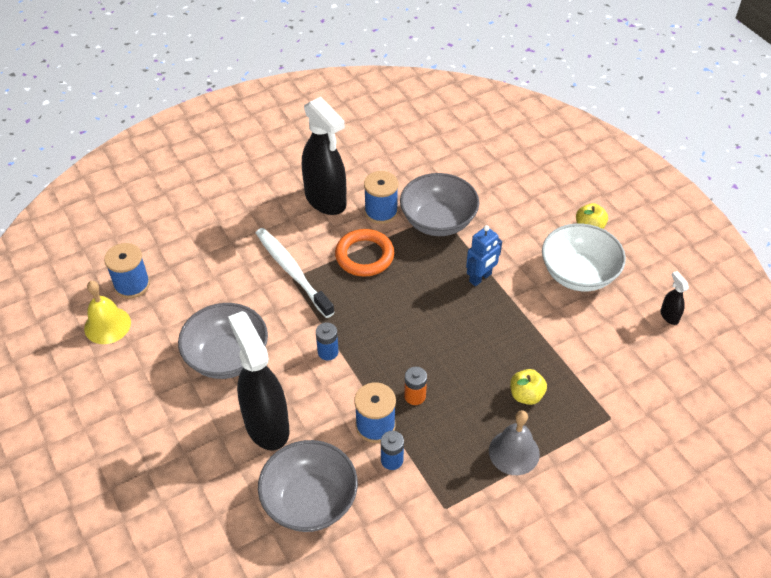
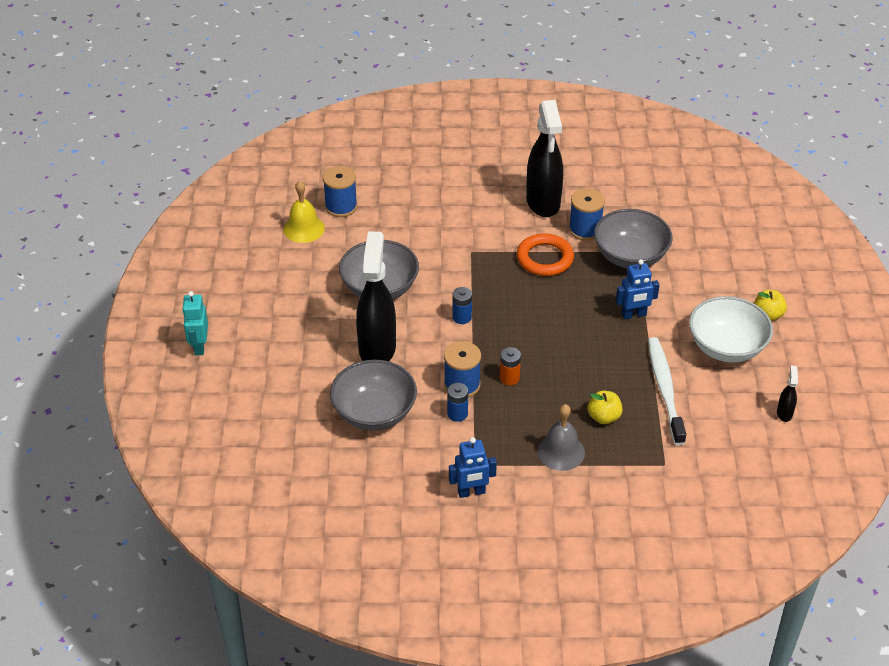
camera: 30 degrees right, 5 degrees down
(73, 515) = (199, 346): none -> turquoise robot
(292, 271) = (475, 246): white toothbrush -> white toothbrush (665, 389)
(462, 542) = (471, 492): none -> blue robot

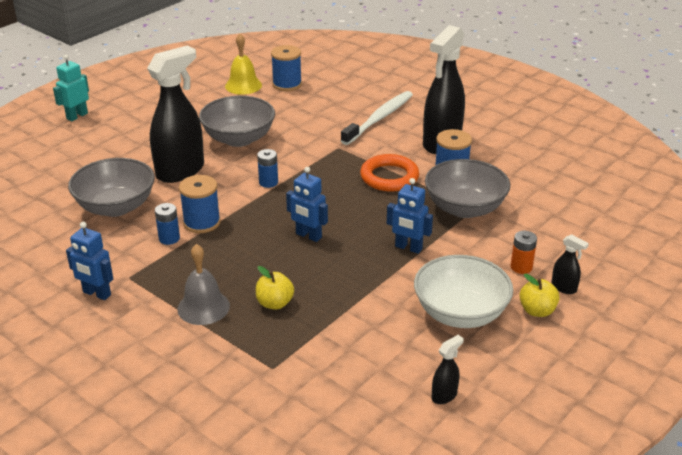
camera: 40 degrees right, 10 degrees down
(509, 378) = (242, 237): orange battery -> orange battery (521, 267)
(554, 347) = (308, 236): none -> blue robot
(665, 389) = (356, 313): white toothbrush -> white toothbrush (379, 118)
(764, 286) = (564, 288): none -> black spray bottle

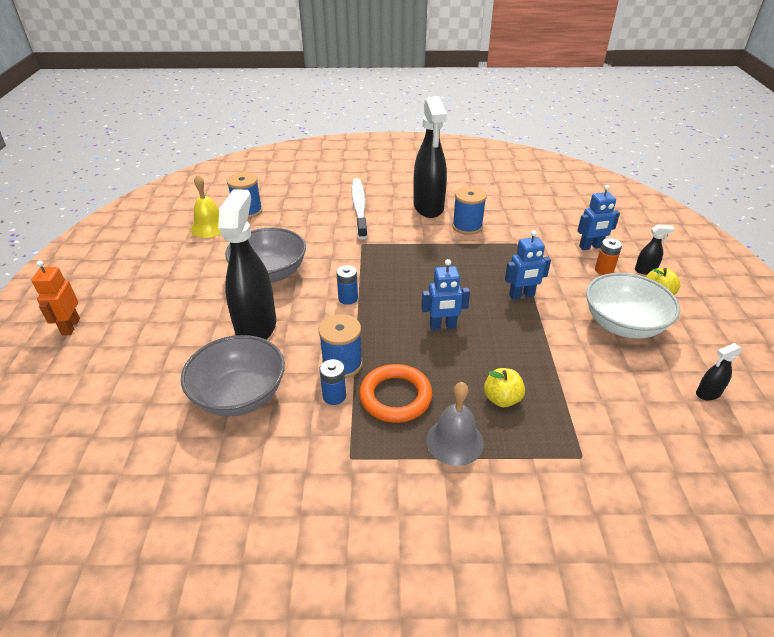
camera: 40 degrees left, 5 degrees up
(77, 116) = (70, 327): turquoise robot -> orange robot
(96, 294) = (343, 496): blue robot -> blue robot (590, 247)
(389, 177) = (431, 249): orange ring -> orange ring (395, 397)
(444, 396) = (708, 393): black spray bottle -> black spray bottle turned 120 degrees counterclockwise
(464, 208) = (511, 247): grey bowl -> none

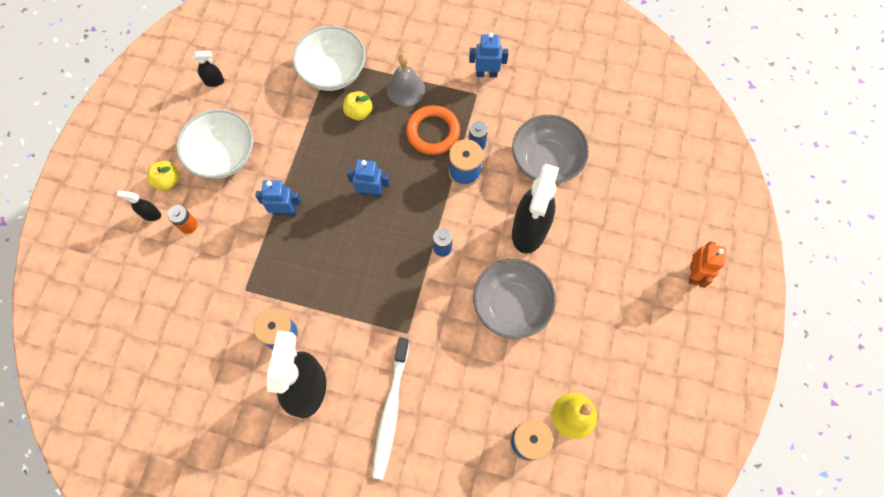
camera: 165 degrees left, 30 degrees up
(568, 441) = (333, 72): none -> white bowl
(590, 247) = (175, 263): blue robot -> blue robot (486, 73)

